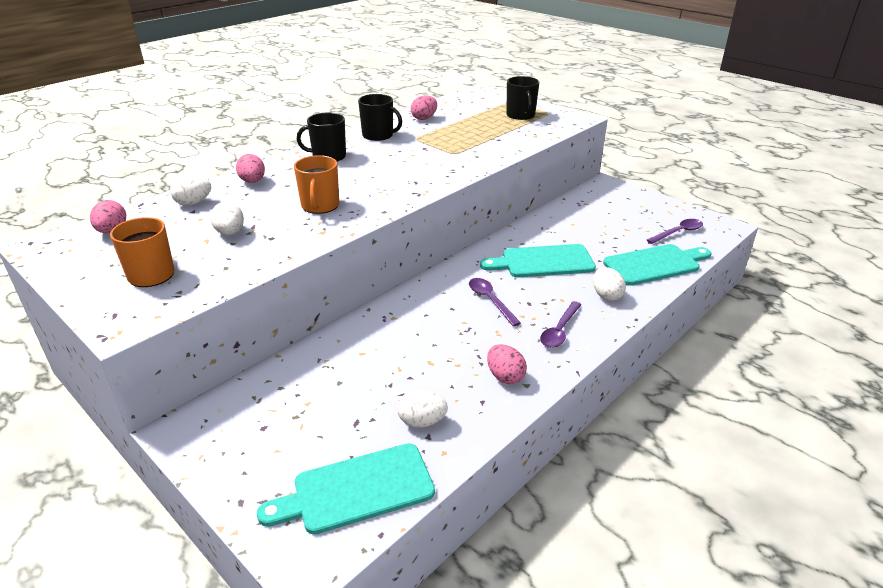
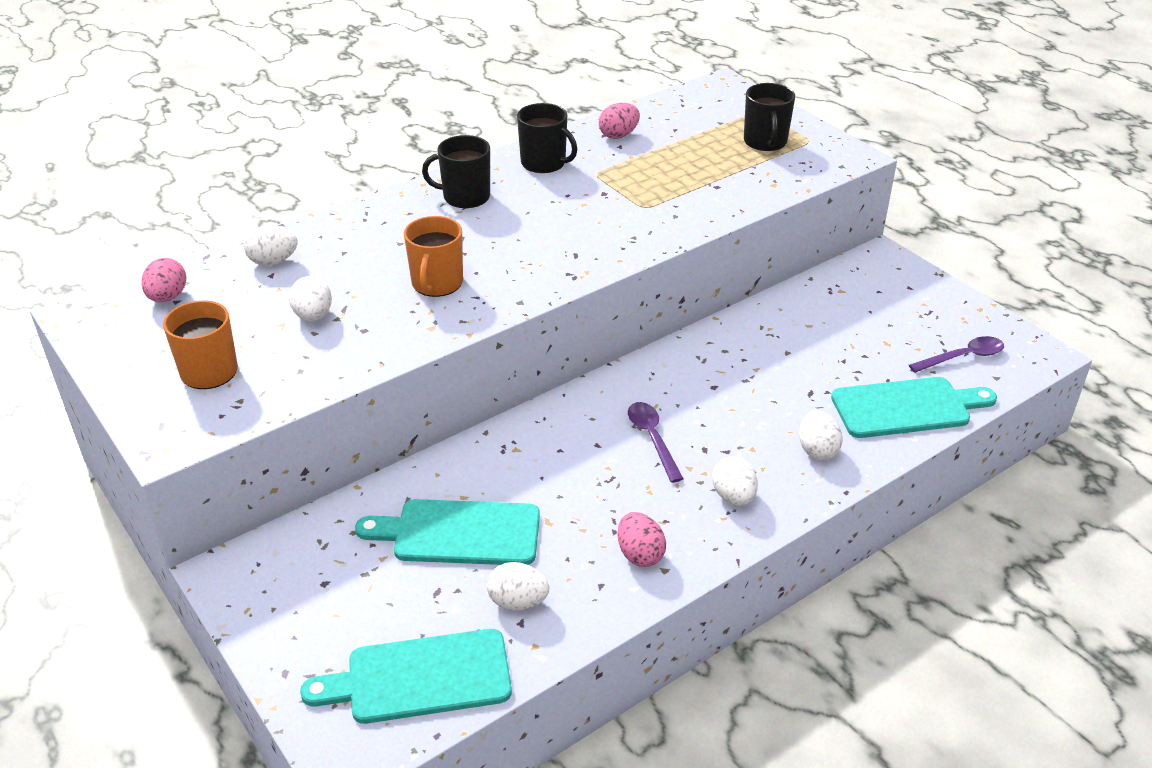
camera: 10 degrees right, 5 degrees up
(253, 181) = (355, 232): pink egg -> none
(543, 262) = (745, 385): turquoise cutting board -> turquoise cutting board (459, 533)
(559, 330) = (733, 496): purple spoon -> white egg

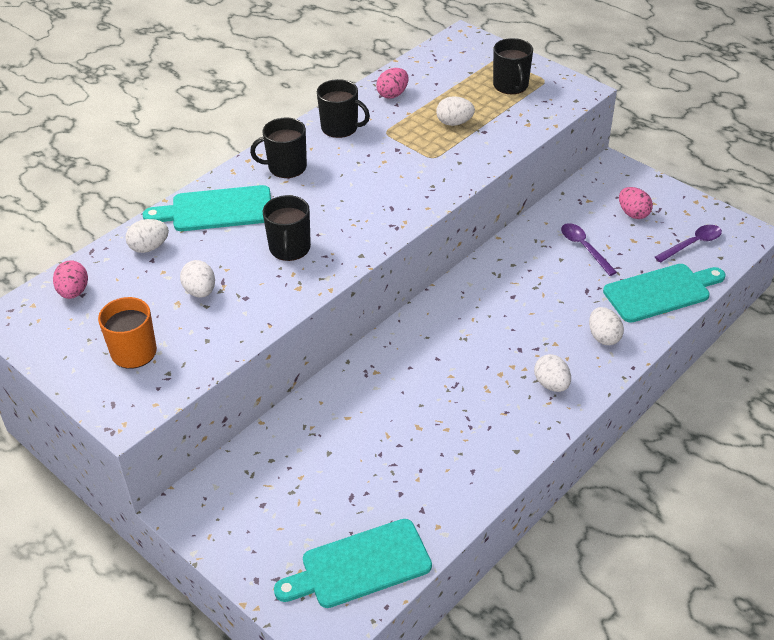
camera: 10 degrees left, 5 degrees up
(437, 283) = (290, 248): orange mug -> black mug
(459, 533) = (353, 447): turquoise cutting board -> turquoise cutting board (217, 210)
(518, 602) = (415, 494): white egg -> white egg (454, 123)
(640, 554) = (495, 442): pink egg -> pink egg (633, 213)
(652, 439) = (478, 347): purple spoon -> purple spoon (584, 248)

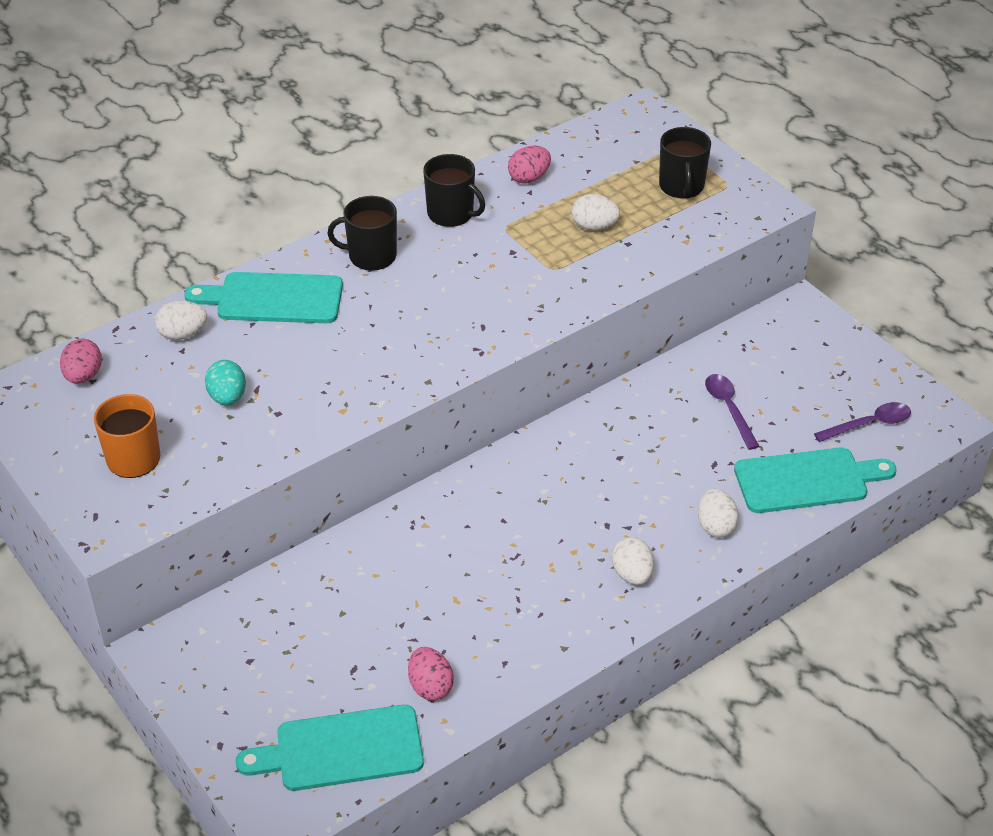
camera: 10 degrees right, 0 degrees up
(200, 291) = (227, 397): white egg -> turquoise egg
(290, 248) = (346, 360): black mug -> none
(633, 213) = (806, 373): pink egg -> pink egg (430, 686)

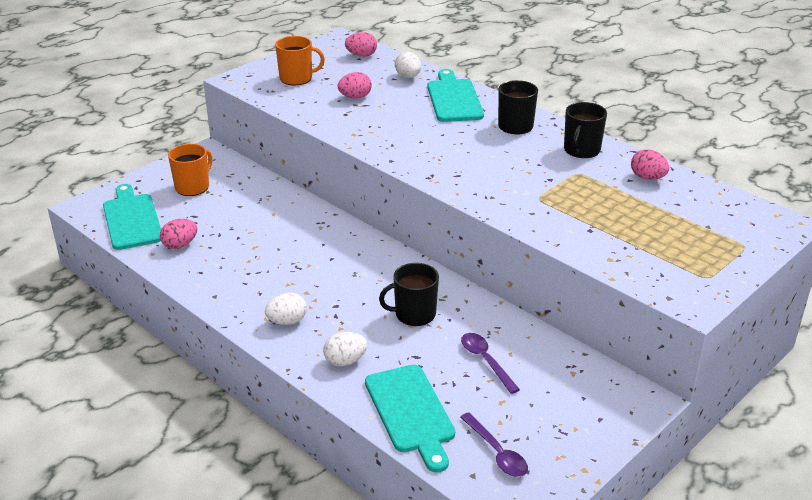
camera: 80 degrees right, 10 degrees down
(227, 397) = (355, 97): turquoise egg -> pink egg
(266, 670) = (193, 187): none -> orange mug
(594, 226) = (602, 212): white egg -> none
(681, 186) = (687, 252): black mug -> black mug (414, 314)
(729, 409) = (486, 361): purple spoon -> purple spoon turned 90 degrees counterclockwise

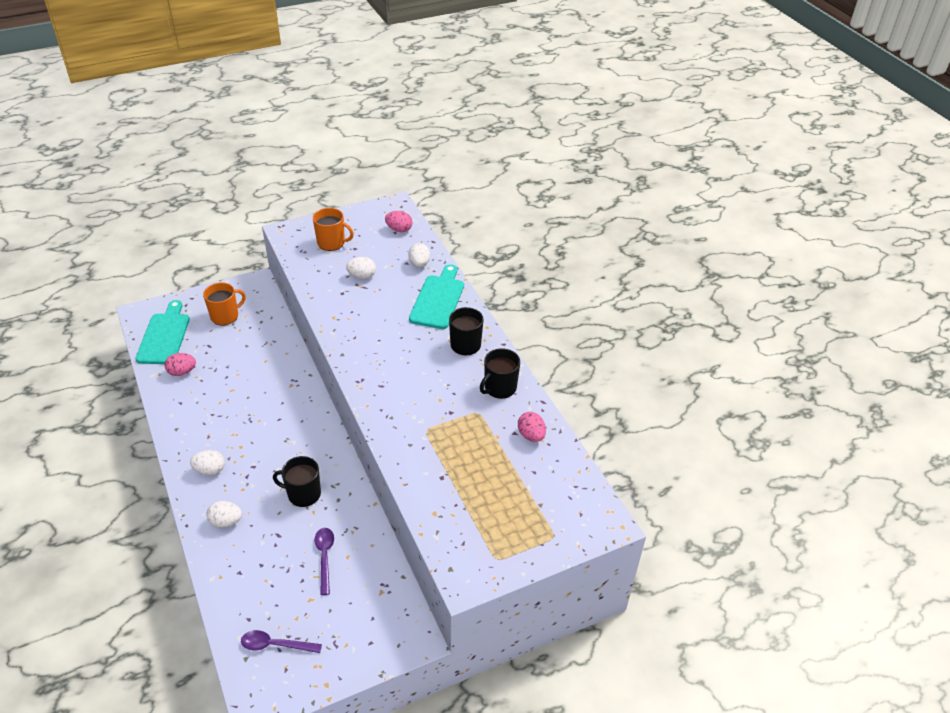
camera: 20 degrees right, 10 degrees up
(355, 97) = (362, 276): pink egg -> white egg
(411, 412) = (240, 585): turquoise cutting board -> none
(497, 452) = (275, 645): purple spoon -> purple spoon turned 105 degrees clockwise

